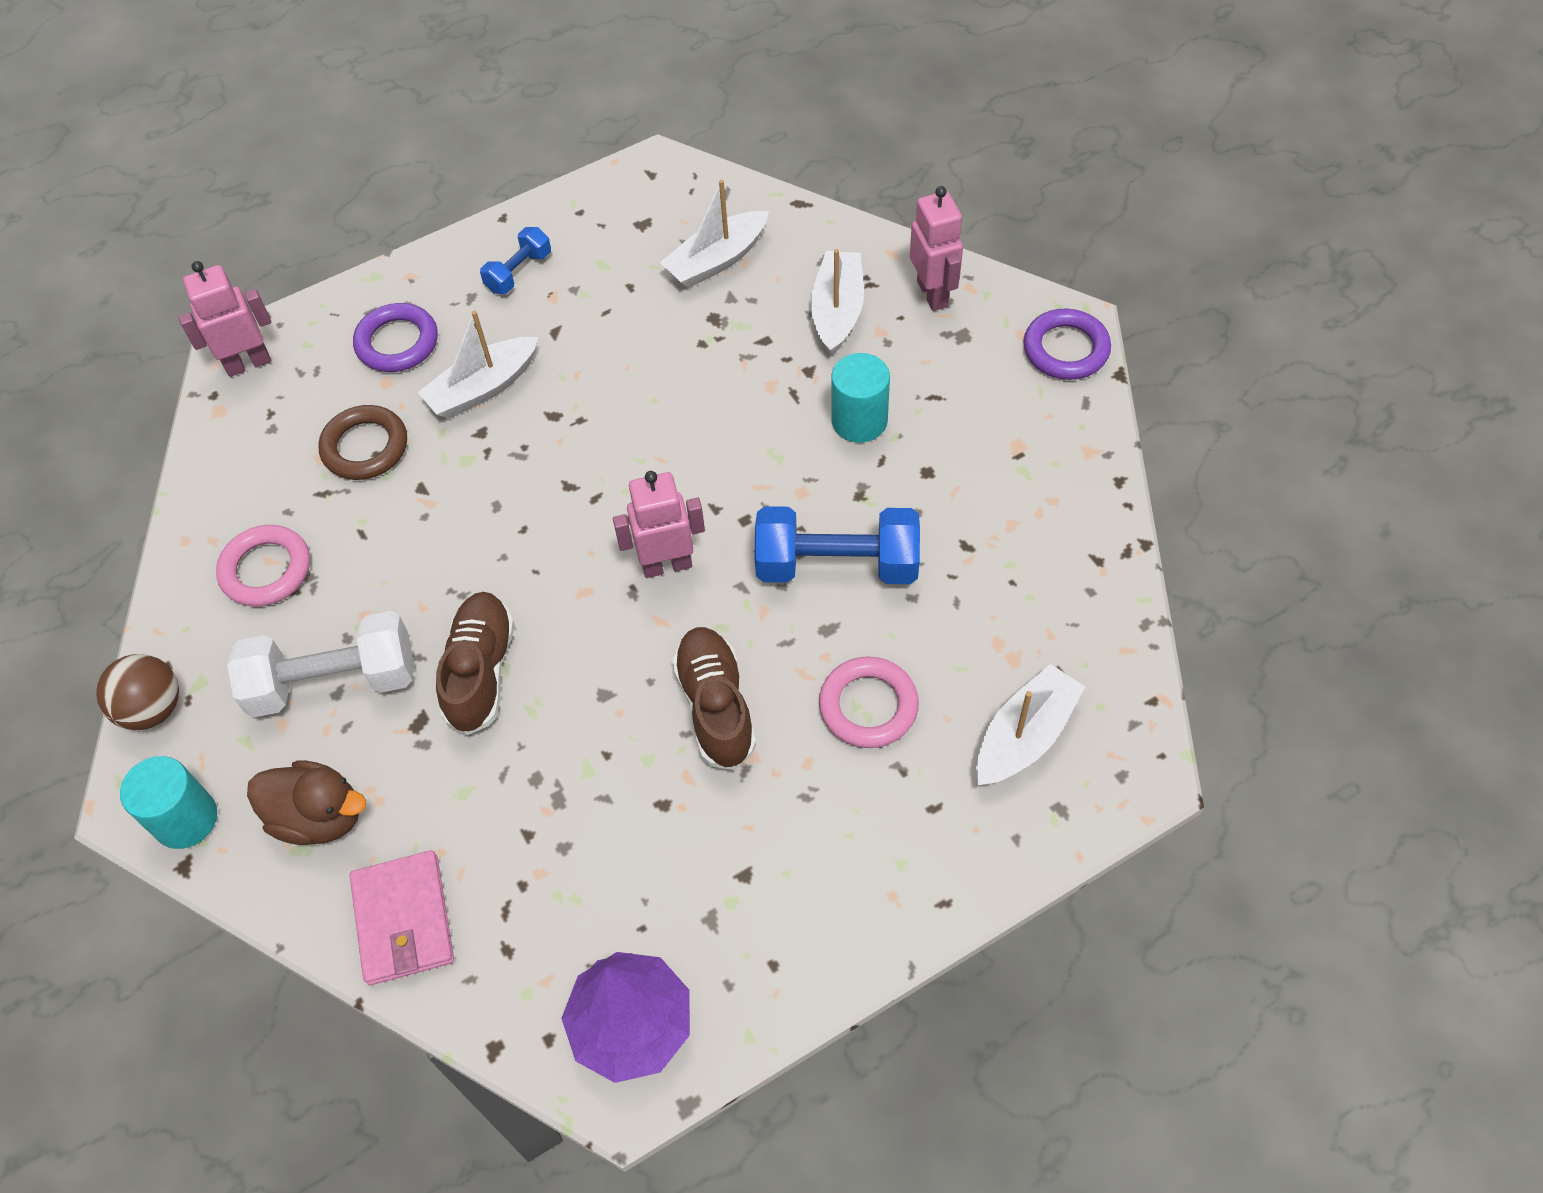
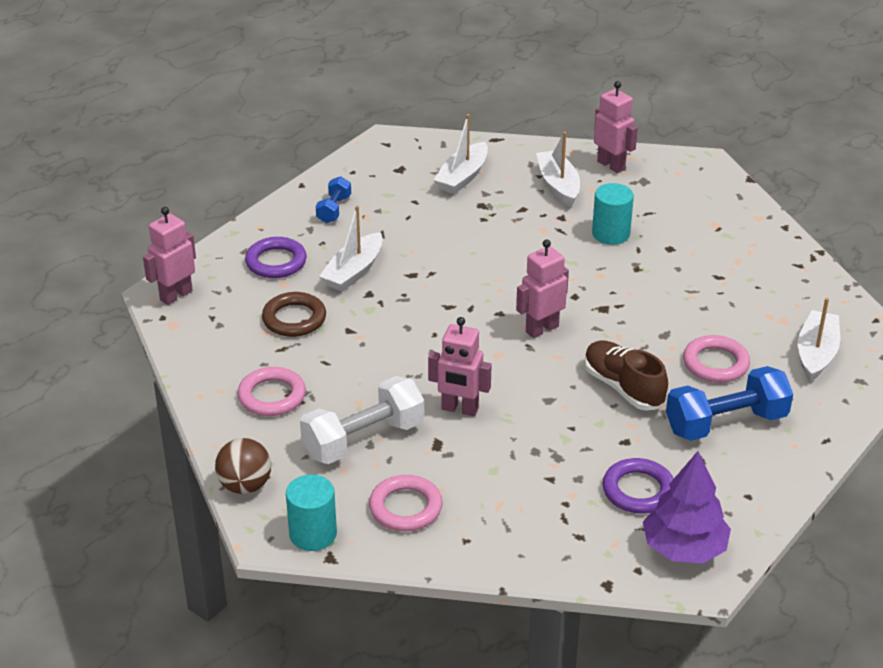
camera: 25 degrees left, 20 degrees down
(319, 817) = (405, 508): brown duck -> pink ring
(403, 920) = (501, 541): pink wallet -> none
(481, 671) = (459, 409): brown shoe -> pink robot
(837, 564) = (647, 303): blue dumbbell -> blue dumbbell (726, 423)
(1066, 349) = (710, 174): purple ring -> purple ring (638, 490)

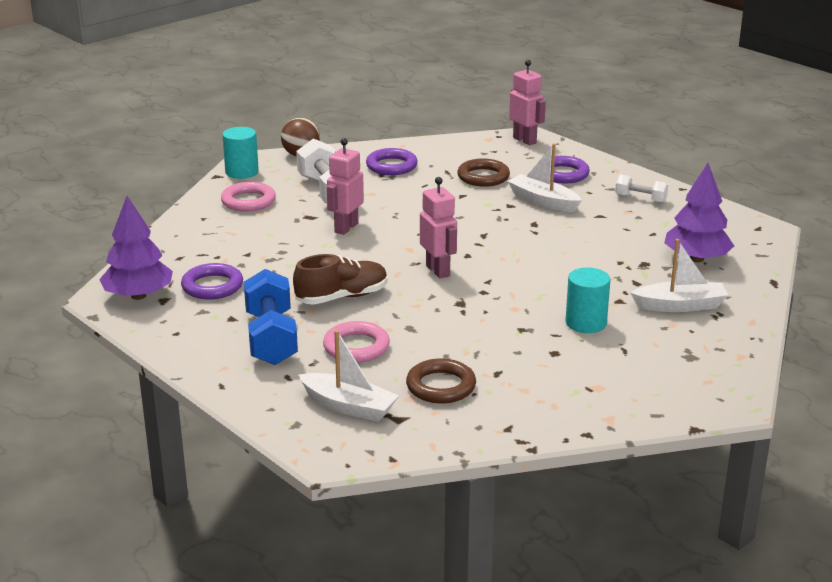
camera: 100 degrees right, 10 degrees down
(272, 396) = (391, 166): pink ring -> purple ring
(334, 209) = (640, 199): blue dumbbell -> white dumbbell
(462, 177) = (696, 259): white boat -> purple tree
(611, 165) = (723, 341): pink robot -> none
(756, 305) = (441, 386): none -> brown ring

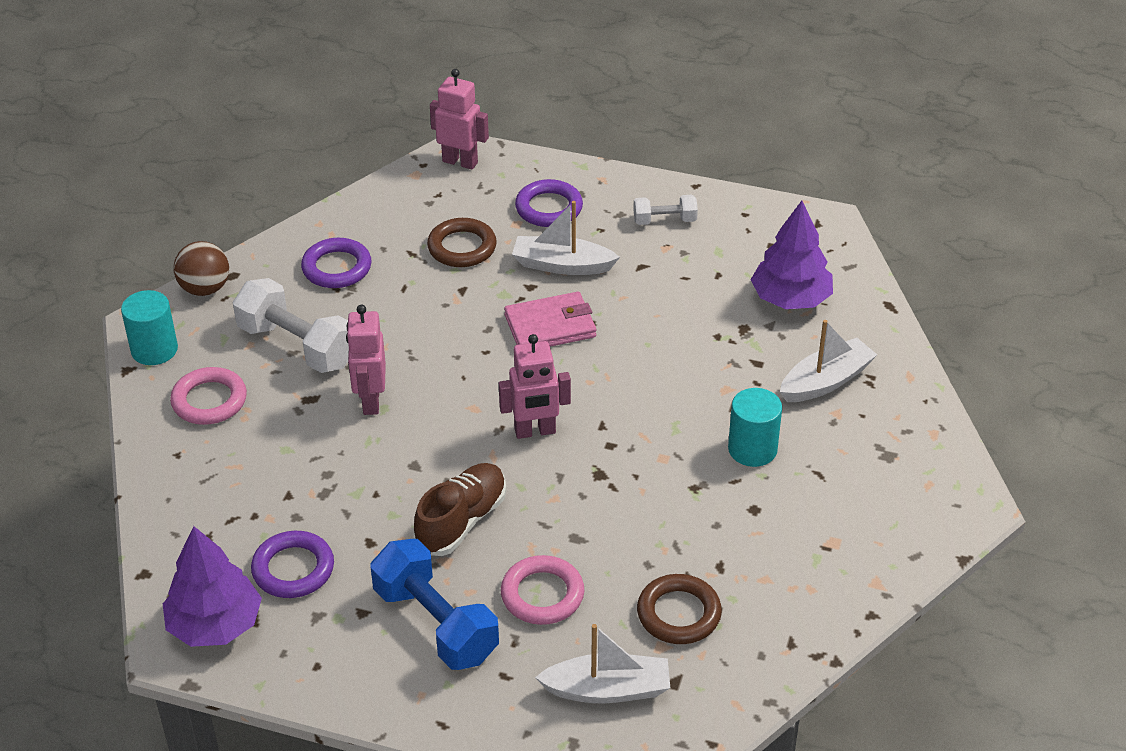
camera: 30 degrees left, 15 degrees up
(438, 271) = (535, 431): pink robot -> pink robot turned 135 degrees clockwise
(503, 226) = (550, 326): none -> pink wallet

